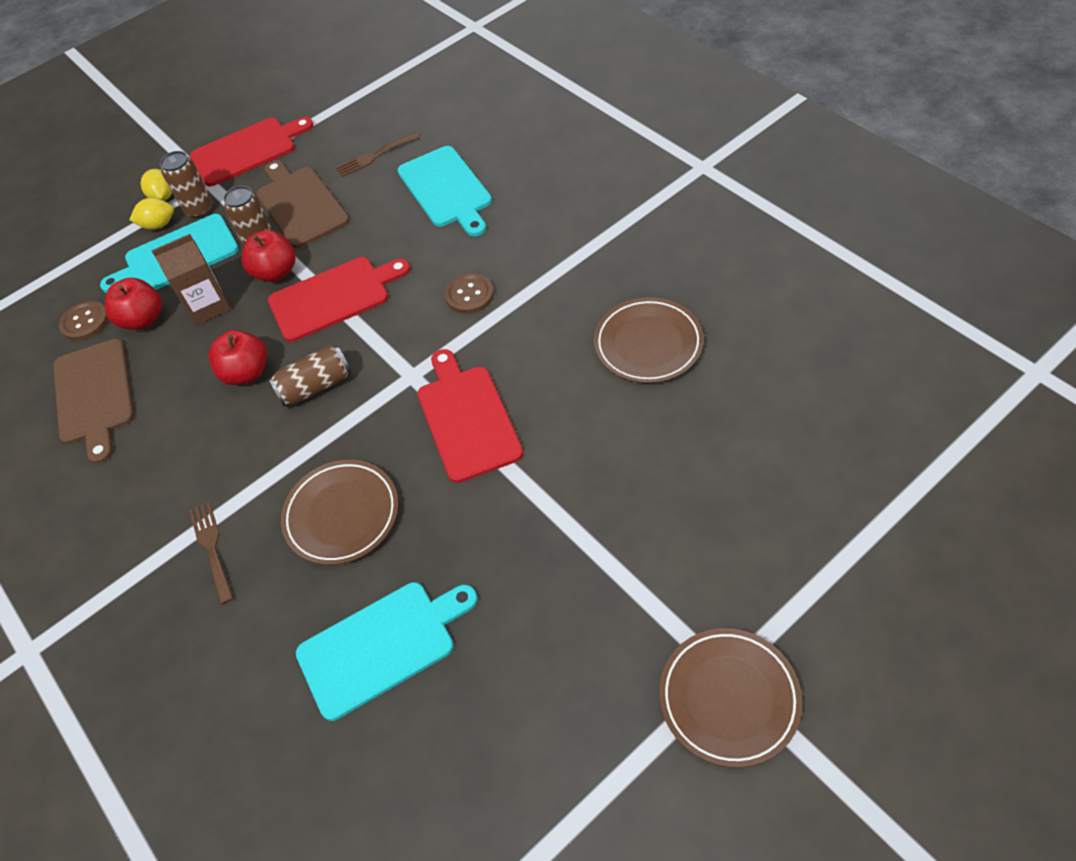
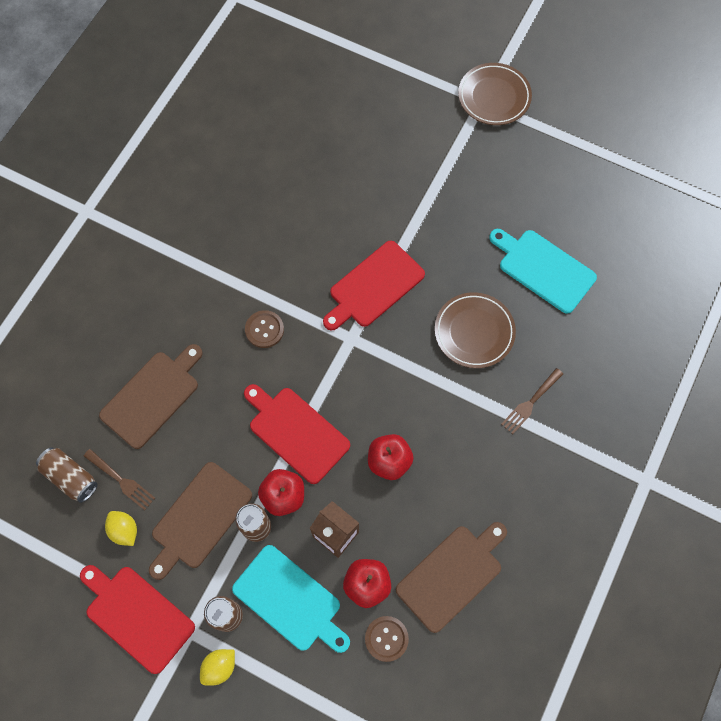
camera: 120 degrees left, 15 degrees up
(158, 225) = (257, 646): yellow lemon -> yellow lemon (124, 530)
(315, 386) = (383, 402): brown can -> brown can (71, 477)
(446, 190) = (153, 396): turquoise cutting board -> brown cutting board
(648, 344) = (275, 197): brown plate -> none

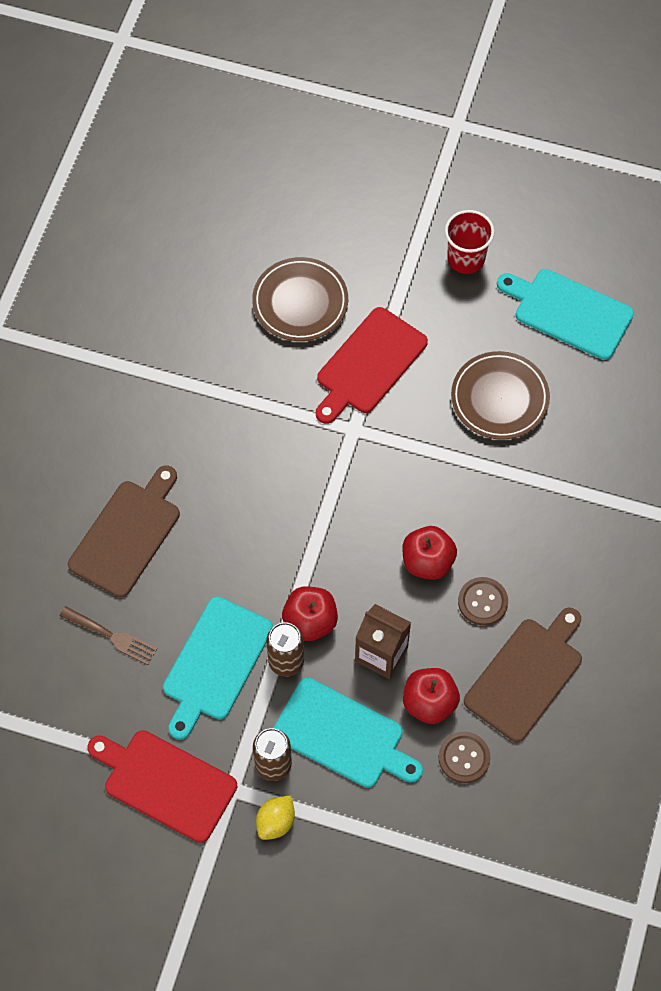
camera: 10 degrees left, 5 degrees down
(71, 477) = (49, 642): brown can -> none
(124, 530) = (128, 691): yellow lemon -> none
(199, 518) = (215, 663): brown cutting board -> turquoise cutting board
(264, 330) = (246, 435): brown button -> brown button (482, 602)
(296, 432) = (310, 547): red cutting board -> none
(468, 211) = (466, 259): none -> red cup
(494, 97) = (470, 116): brown plate -> brown plate (300, 302)
(530, 403) = (581, 469): brown fork -> none

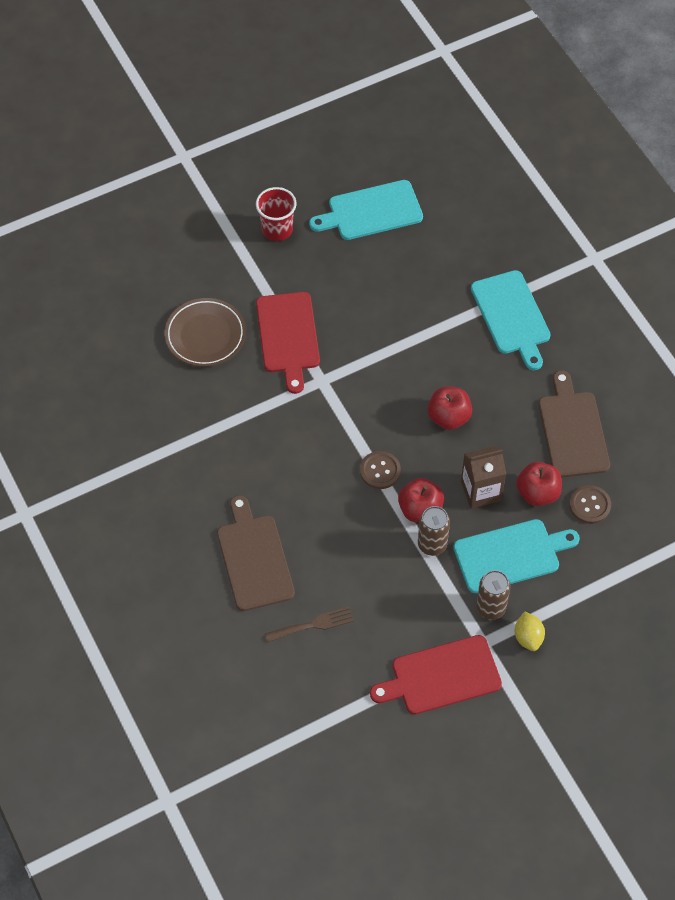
camera: 45 degrees left, 5 degrees down
(215, 663) = (392, 583): turquoise cutting board -> turquoise cutting board (511, 316)
(482, 602) = (504, 412): brown button -> brown button (380, 471)
(499, 398) = (386, 292): brown plate -> none

